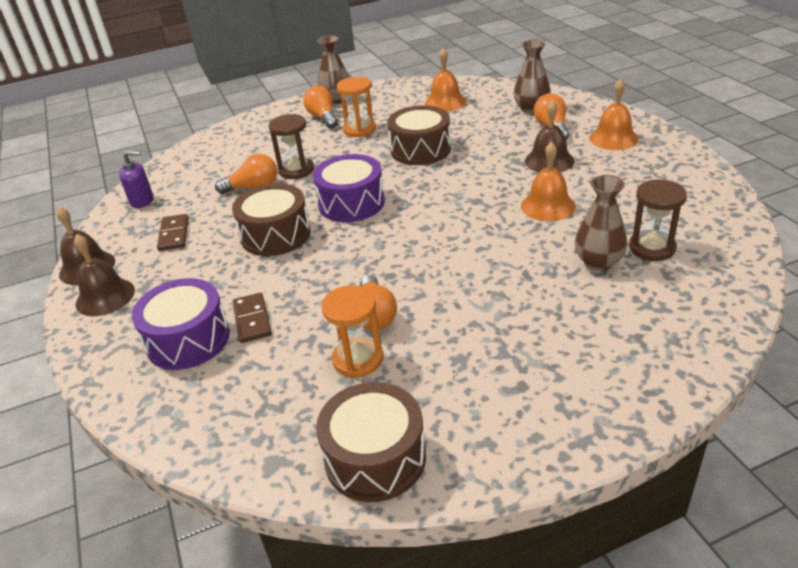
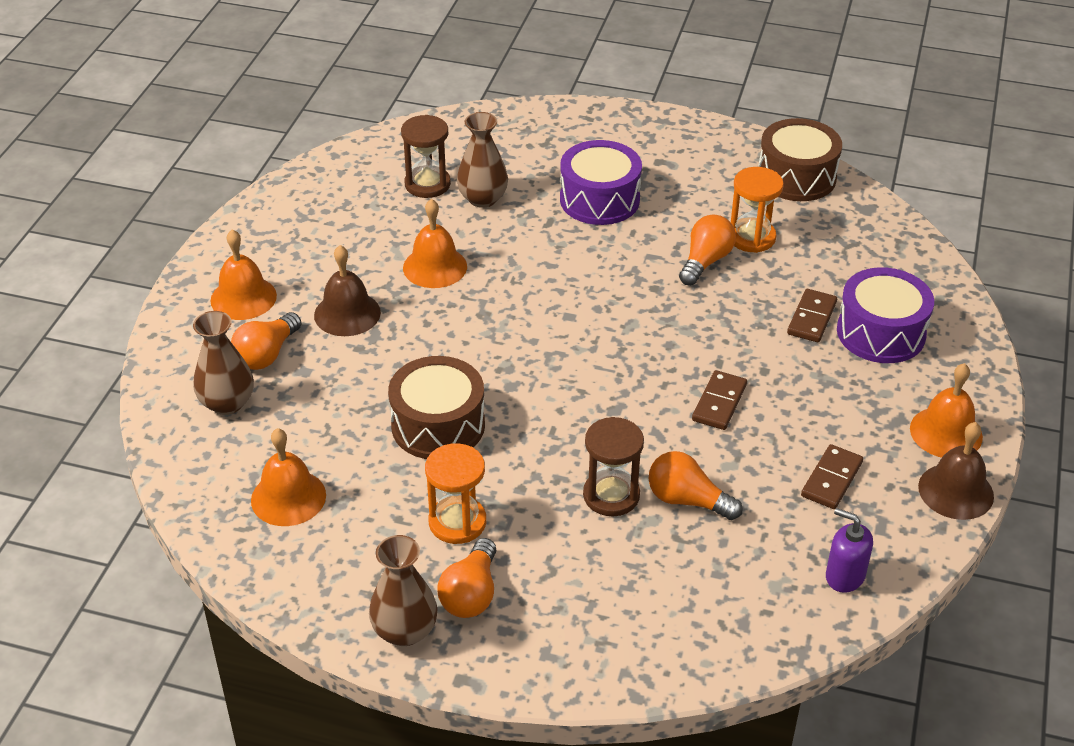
camera: 145 degrees left, 5 degrees up
(105, 297) = (946, 432): brown bell -> orange bell
(275, 235) = (719, 402): brown drum -> brown domino
(351, 203) = (602, 394): purple drum -> purple drum (599, 199)

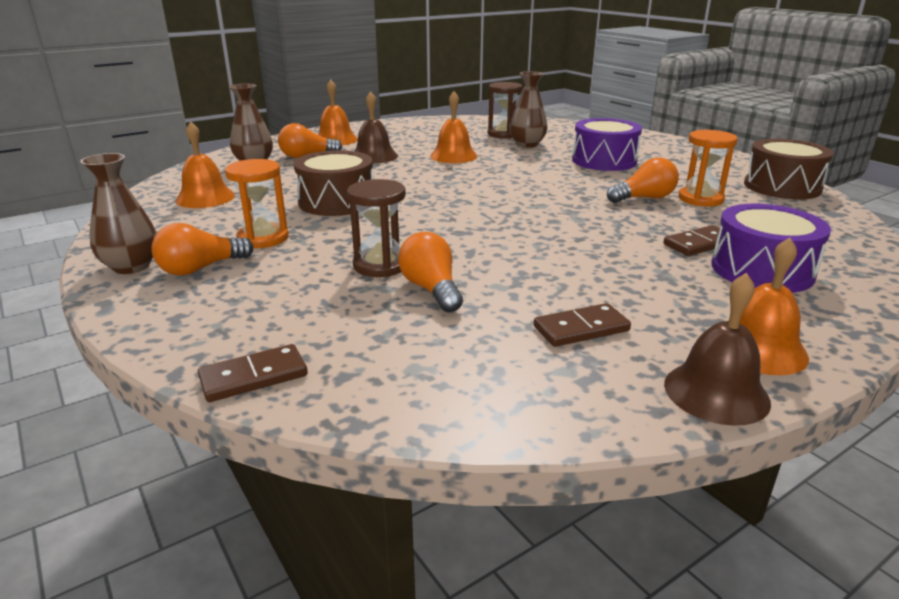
camera: 40 degrees right, 15 degrees down
(719, 402) = (546, 255): brown domino -> brown domino (253, 376)
(844, 576) = (492, 394): purple soap dispenser -> none

